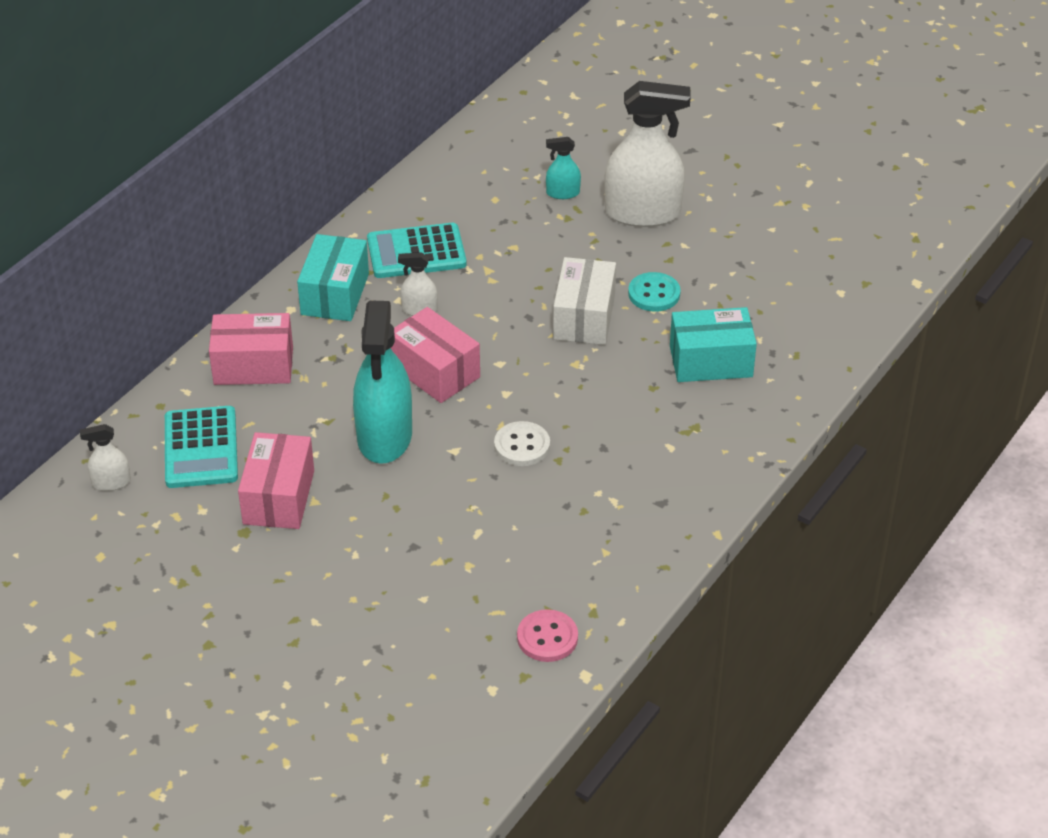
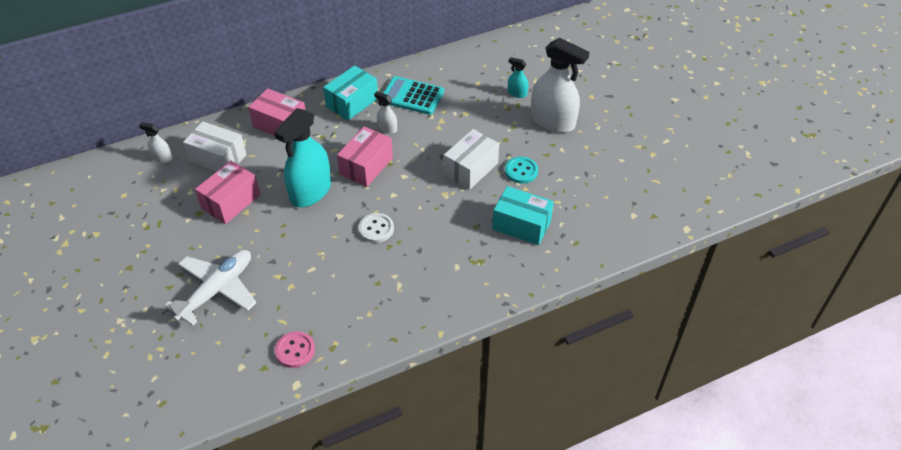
camera: 30 degrees right, 5 degrees up
(201, 448) = (218, 158): turquoise calculator -> white box
(369, 615) = (217, 290): none -> white plane
(434, 371) = (366, 166): pink box -> pink box turned 45 degrees clockwise

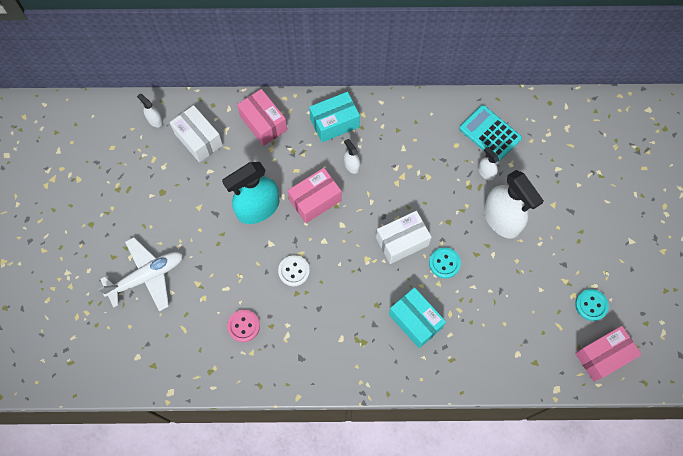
camera: 25 degrees right, 20 degrees up
(231, 202) = (191, 191): pink box -> pink box (603, 356)
(295, 350) = (182, 361): pink button -> pink button (243, 326)
(412, 96) = (390, 137): turquoise calculator -> turquoise calculator (490, 133)
(517, 93) = (486, 172): turquoise spray bottle -> white spray bottle
(673, 155) = (591, 305): none -> turquoise button

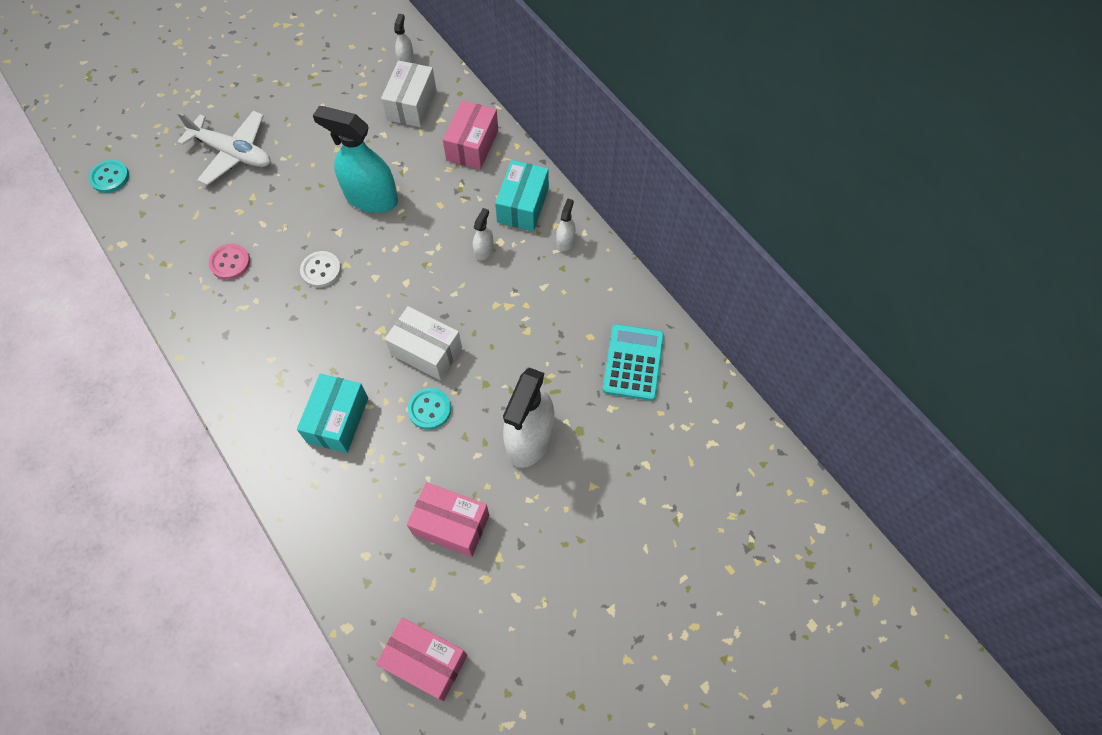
camera: 55 degrees right, 5 degrees down
(315, 200) = (417, 241): pink box -> pink box (451, 524)
(334, 123) = (523, 205): turquoise box -> turquoise box turned 75 degrees clockwise
(486, 172) = (578, 387): white spray bottle -> white spray bottle (565, 241)
(591, 305) = (486, 608): turquoise button -> turquoise button (110, 177)

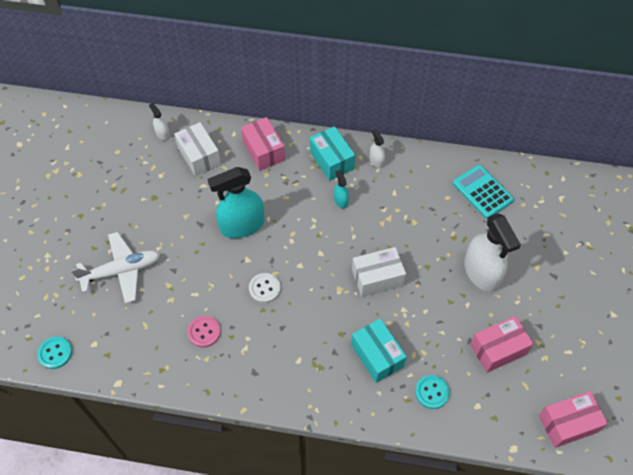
camera: 45 degrees left, 5 degrees down
(429, 409) = (416, 305): turquoise button -> turquoise button (432, 392)
(484, 250) = (340, 200): white spray bottle -> turquoise spray bottle

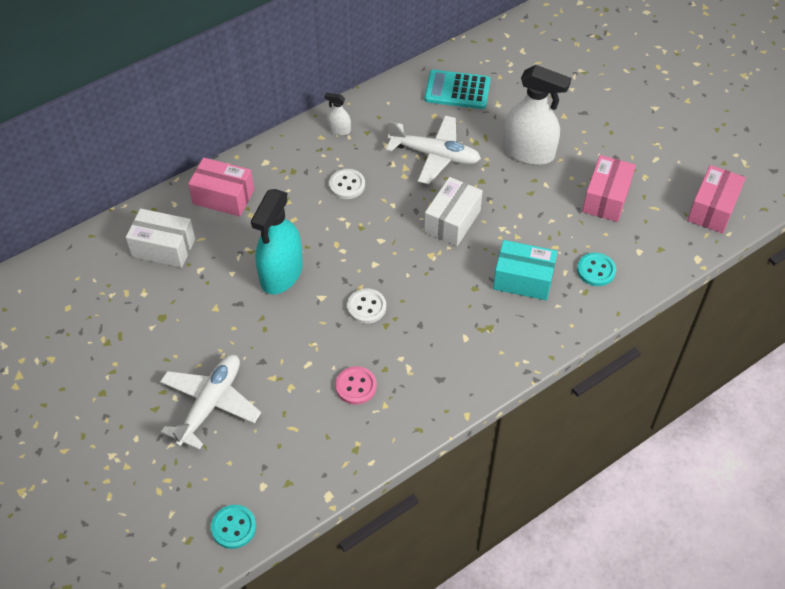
camera: 45 degrees left, 5 degrees down
(162, 134) = (98, 256): white spray bottle -> none
(331, 160) = (298, 159): turquoise box -> none
(340, 200) = (347, 185): turquoise spray bottle -> white button
(417, 225) = (435, 155): none -> white plane

